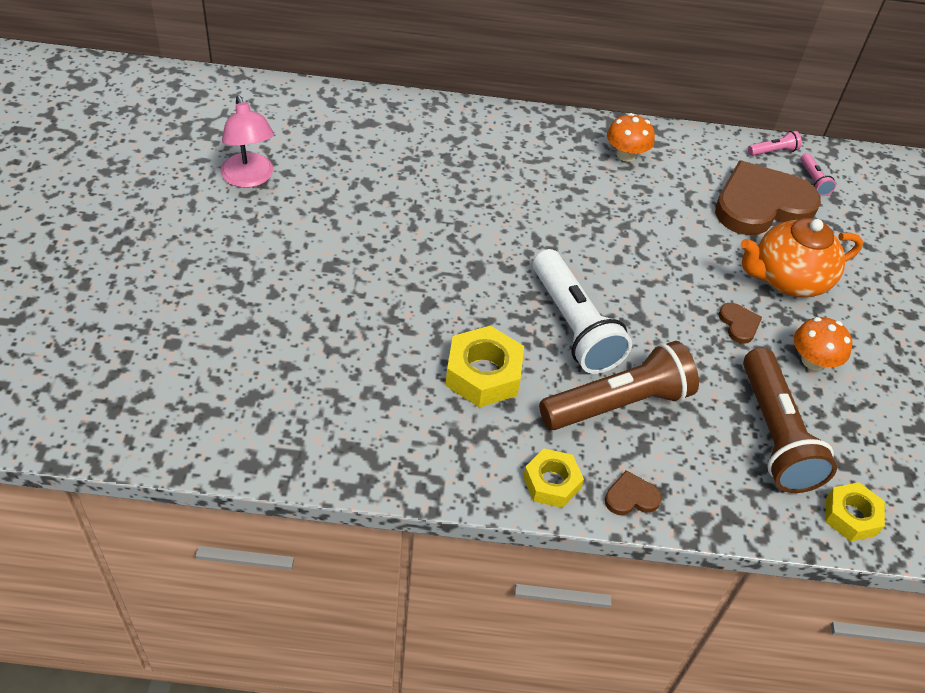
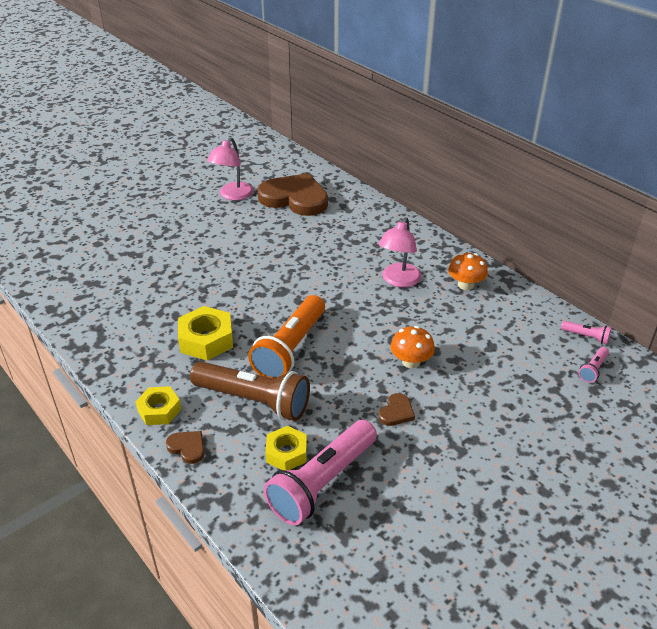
camera: 50 degrees right, 10 degrees down
(566, 185) = (398, 281): none -> pink lamp
(573, 325) = (290, 348): white flashlight -> orange flashlight
(761, 204) = (524, 360): brown heart -> brown heart (295, 198)
(774, 434) = (322, 482): brown flashlight -> pink flashlight
(788, 279) = (474, 411): orange teapot -> none
(813, 361) = (416, 464): orange mushroom -> orange mushroom (411, 362)
(851, 516) = (299, 562): yellow nut -> yellow nut (286, 453)

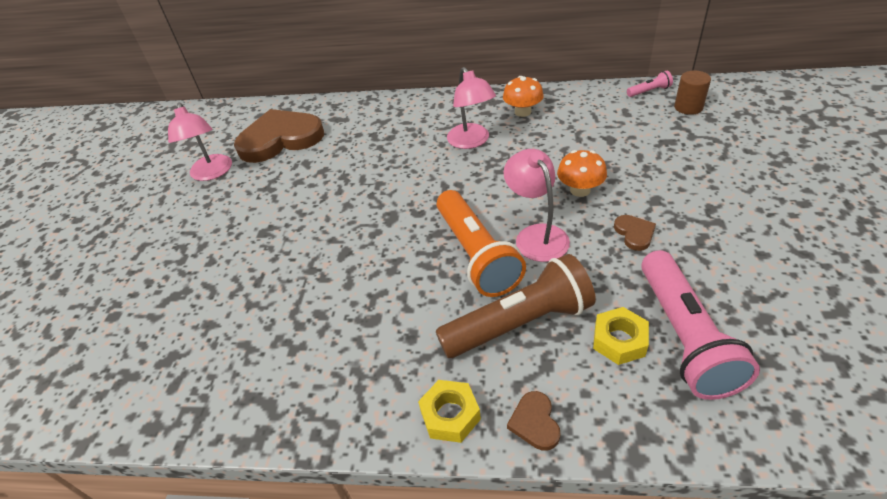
camera: 40 degrees left, 5 degrees up
(187, 447) = (535, 422): brown heart -> brown heart turned 90 degrees counterclockwise
(206, 340) = (388, 310): yellow nut -> none
(339, 365) = (536, 235): none -> pink lamp
(593, 369) = (688, 107): pink flashlight -> brown cylinder

